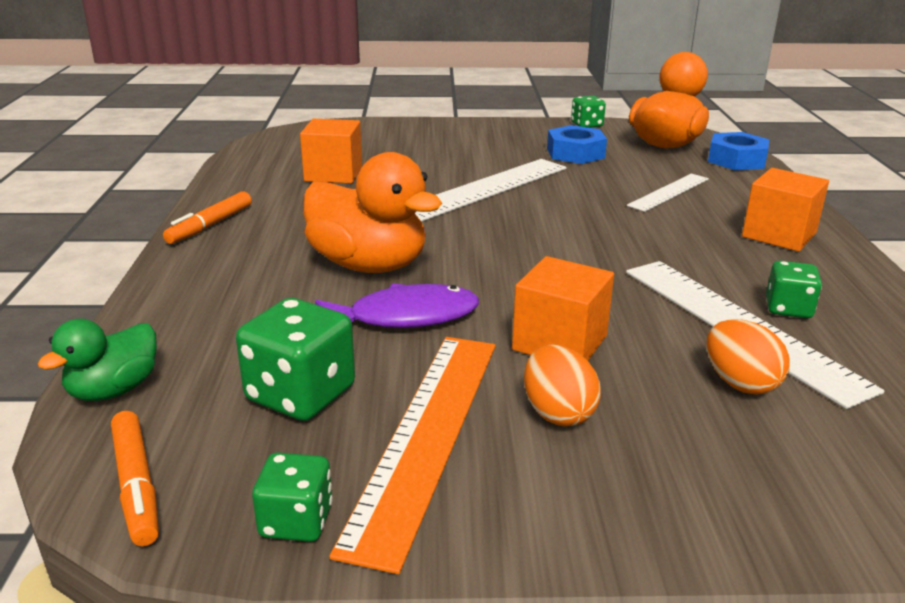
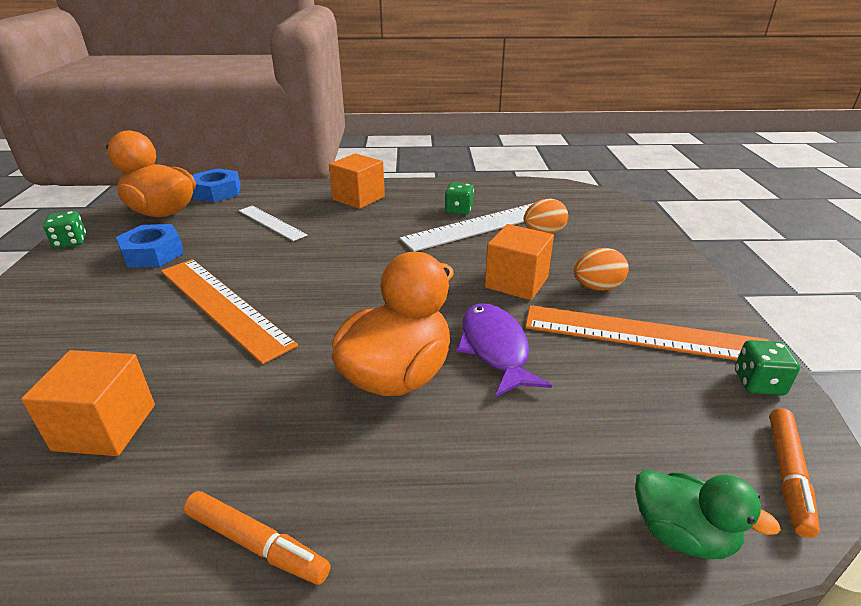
camera: 90 degrees left, 5 degrees up
(136, 485) = (787, 475): orange marker -> orange marker turned 135 degrees clockwise
(300, 394) = (628, 397): green dice -> none
(485, 188) = (222, 306): white ruler -> orange ruler

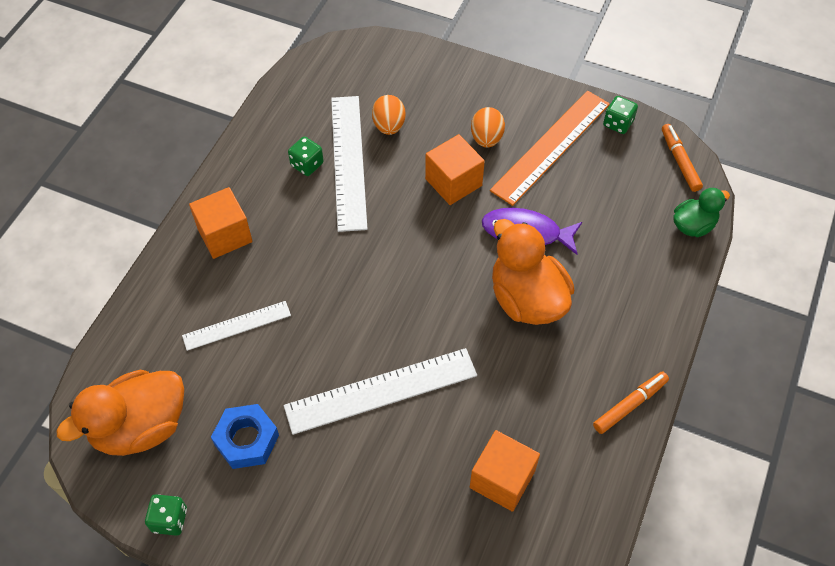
camera: 65 degrees left, 25 degrees up
(217, 192) = (116, 364): blue nut -> none
(222, 306) = (381, 391): orange ruler -> white ruler
(787, 475) = (679, 161): orange marker -> orange marker turned 150 degrees counterclockwise

